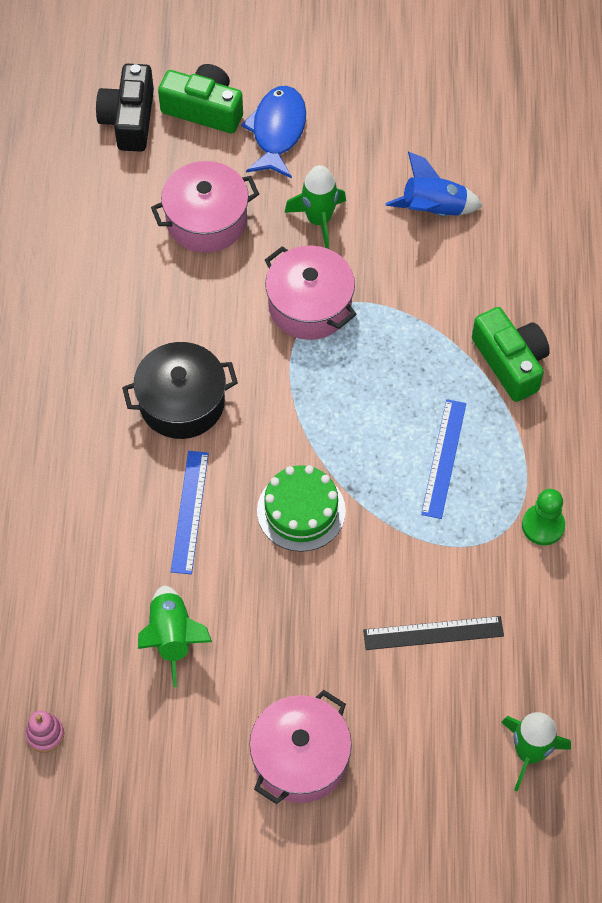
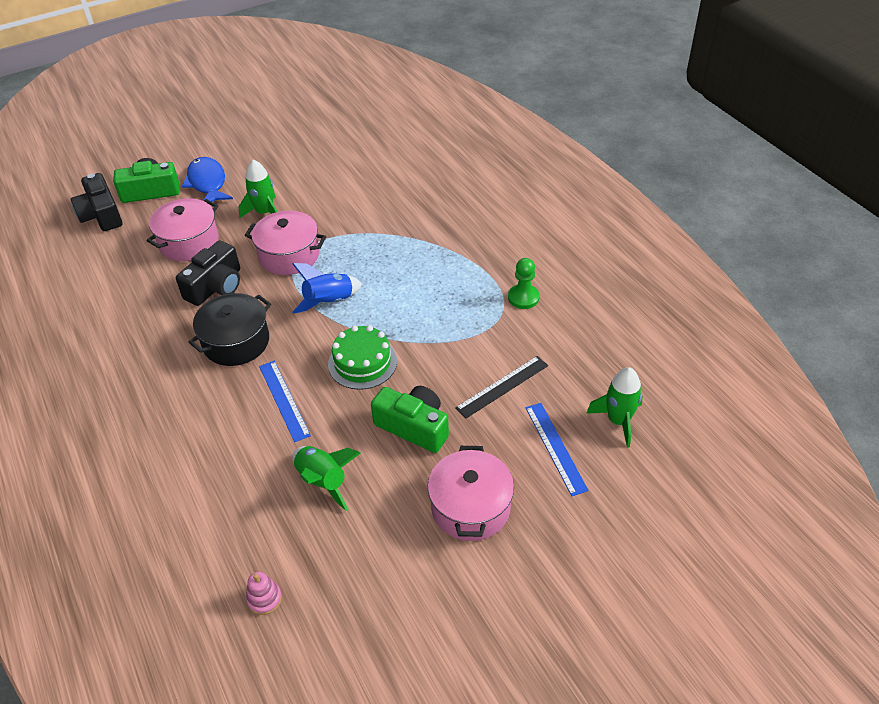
camera: 30 degrees left, 15 degrees down
(202, 307) = (216, 286): none -> black camera
(433, 210) = (334, 180): blue rocket -> blue rocket (329, 302)
(443, 458) = (434, 292): blue ruler -> blue ruler (555, 447)
(510, 362) = (437, 229): green camera -> green camera (414, 427)

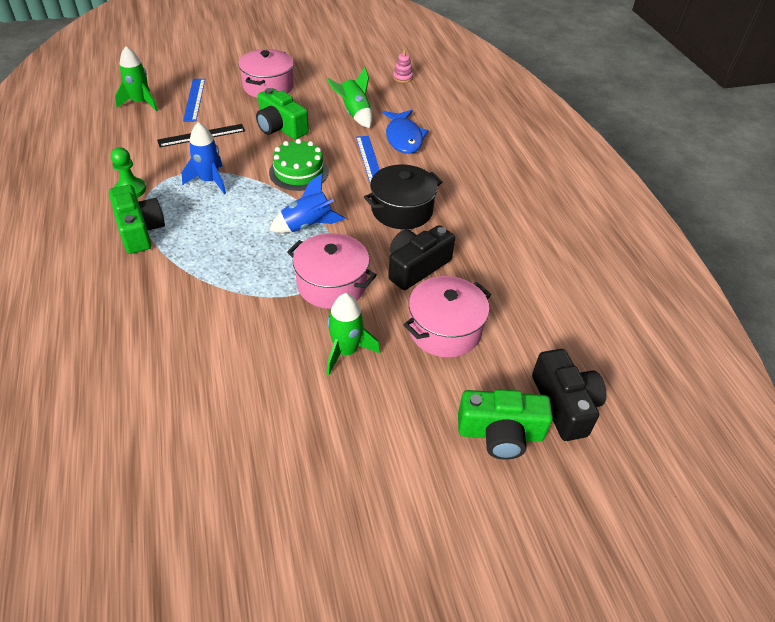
camera: 170 degrees left, 0 degrees up
(207, 183) = (417, 427): blue fish -> blue fish (404, 138)
(452, 327) = (209, 181): none -> blue rocket
(481, 262) = (139, 230): none -> green camera

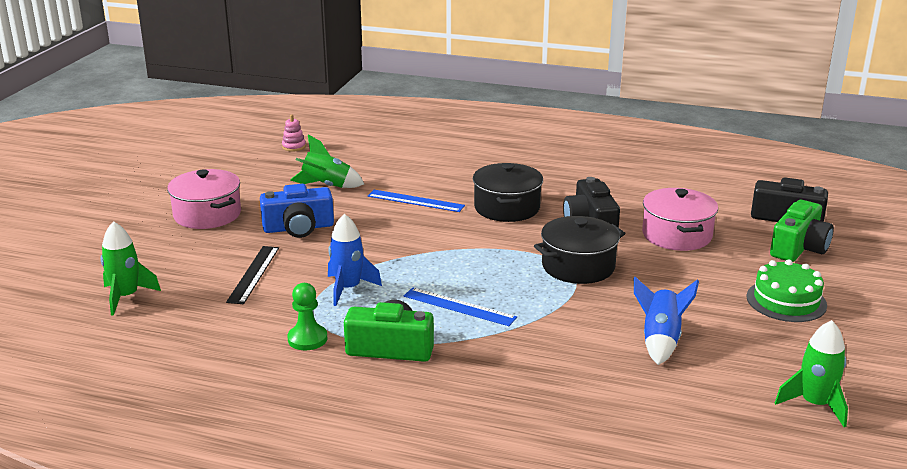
camera: 55 degrees left, 20 degrees down
(194, 99) = (170, 262): blue ruler -> blue ruler (459, 306)
(280, 127) = (298, 228): green camera -> blue camera
(298, 172) = (391, 238): green cake -> green cake (786, 301)
(307, 225) = (482, 256): blue rocket -> blue rocket (660, 340)
(331, 284) = (578, 266): pink pot -> black pot
(346, 351) = (668, 282): green rocket -> green rocket (815, 404)
(404, 138) = (398, 176): blue fish -> none

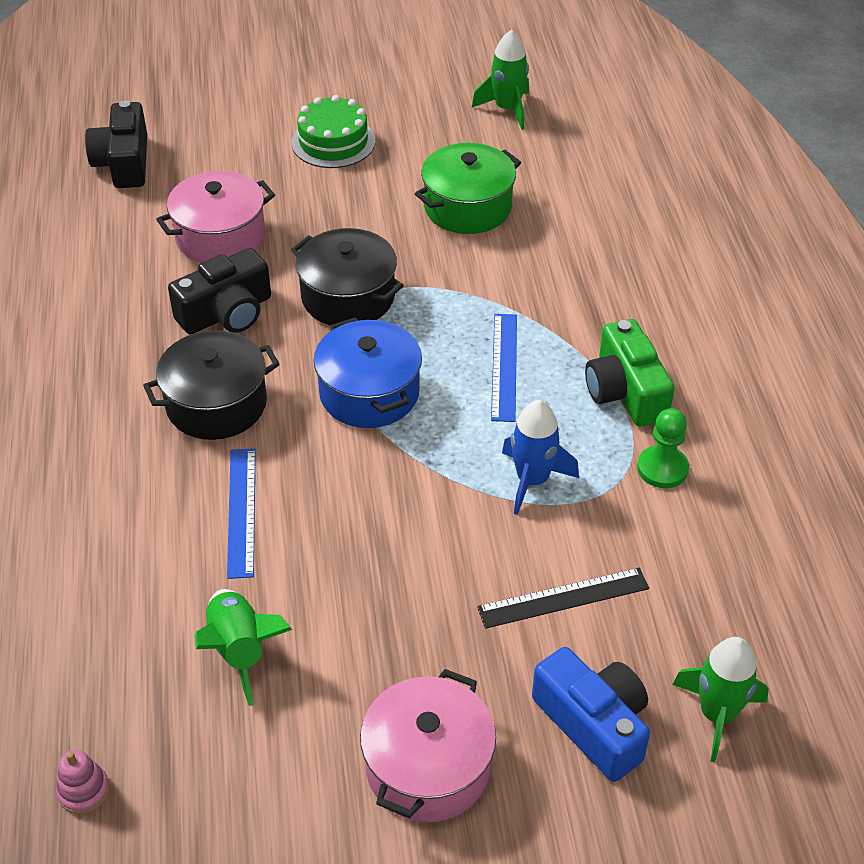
camera: 115 degrees left, 20 degrees up
(298, 228) = (404, 614): blue camera -> blue camera (593, 724)
(475, 254) = (369, 393): none -> blue pot
(660, 340) = (467, 207): blue rocket -> green pot
(799, 247) = (203, 146): green camera -> none

